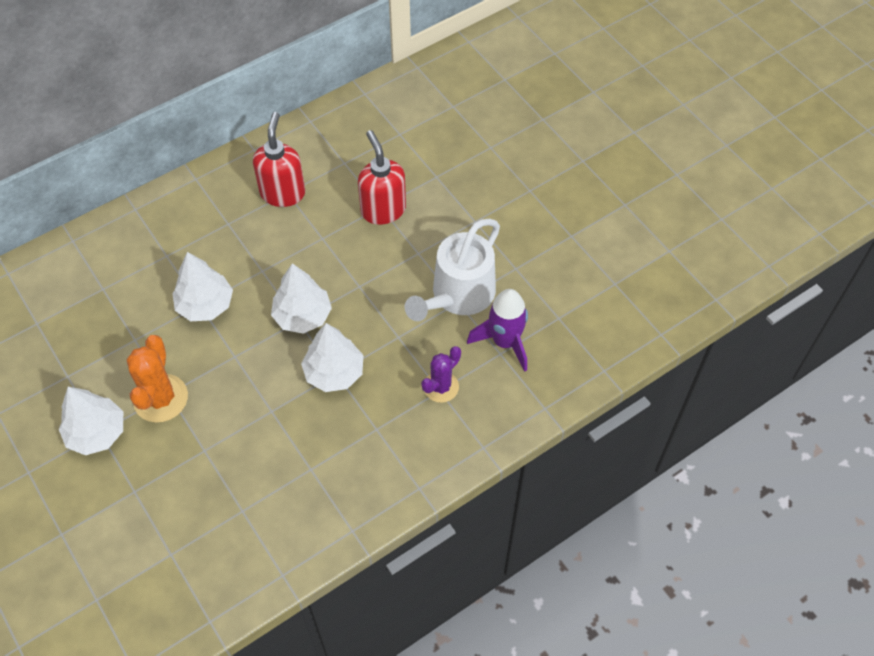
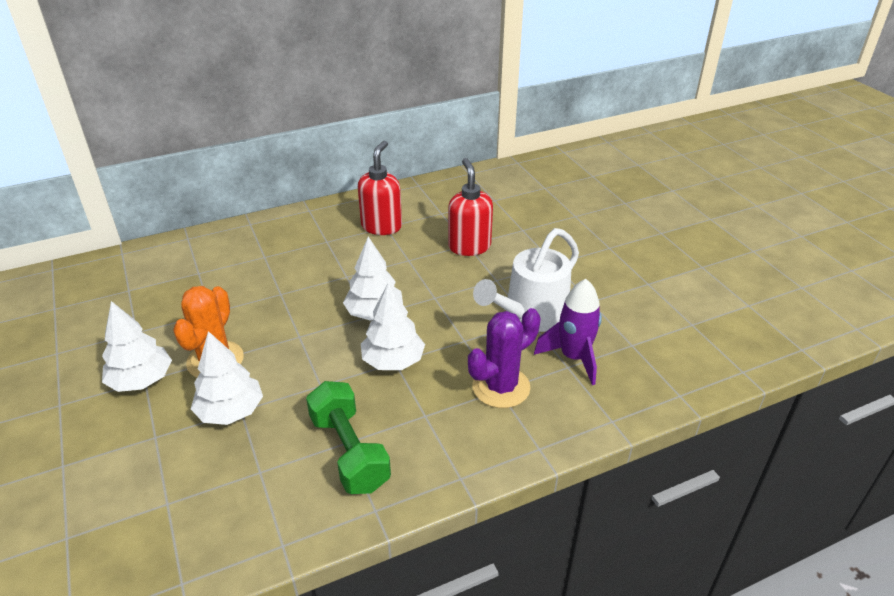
camera: 10 degrees right, 20 degrees down
(205, 305) = (286, 294): white tree -> white tree (230, 411)
(316, 478) = (349, 452): none -> green dumbbell
(441, 387) = (501, 387): purple cactus -> purple cactus, size x1.52

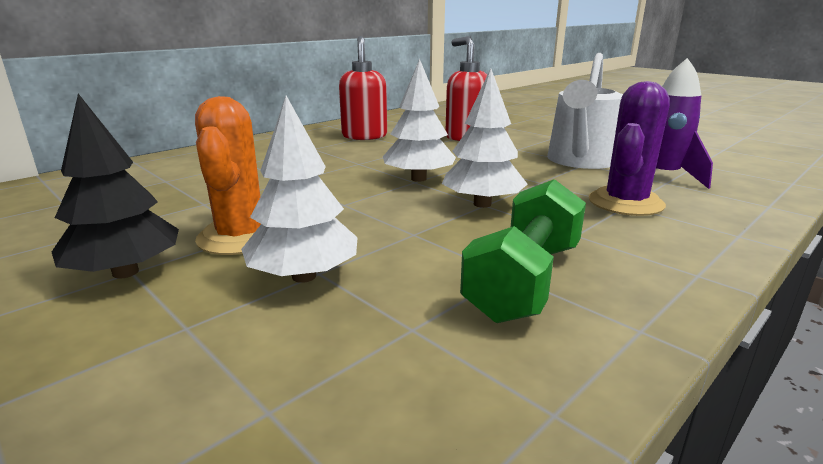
camera: 20 degrees left, 15 degrees down
(141, 380) = (125, 272): white tree -> black tree
(349, 452) = (524, 280): green dumbbell -> green dumbbell turned 75 degrees clockwise

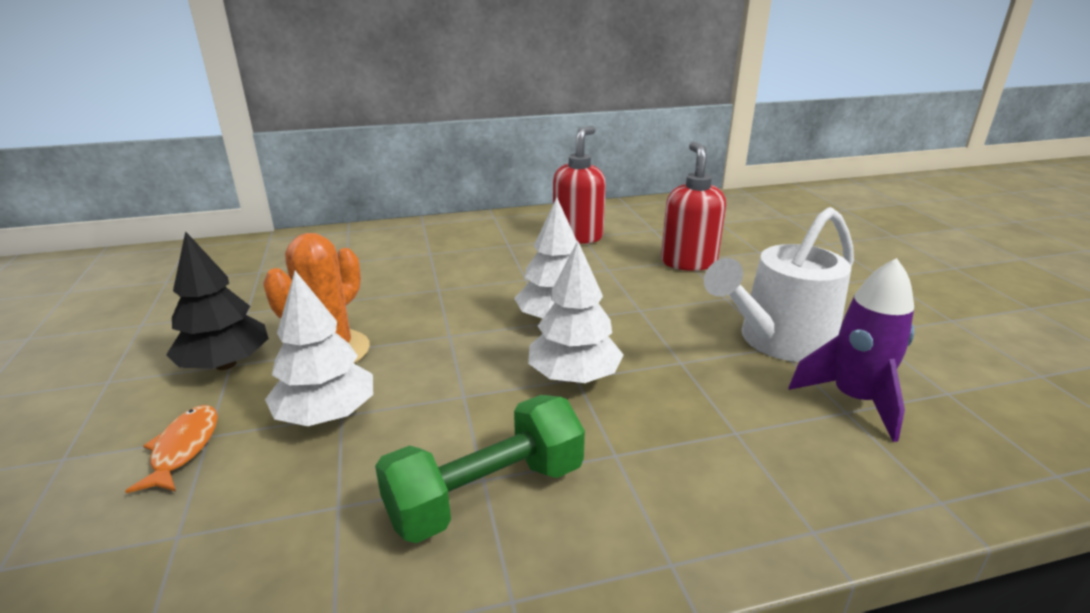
camera: 30 degrees right, 5 degrees up
(168, 345) = (183, 448): none -> orange fish
(625, 203) = (739, 428): purple cactus -> none

